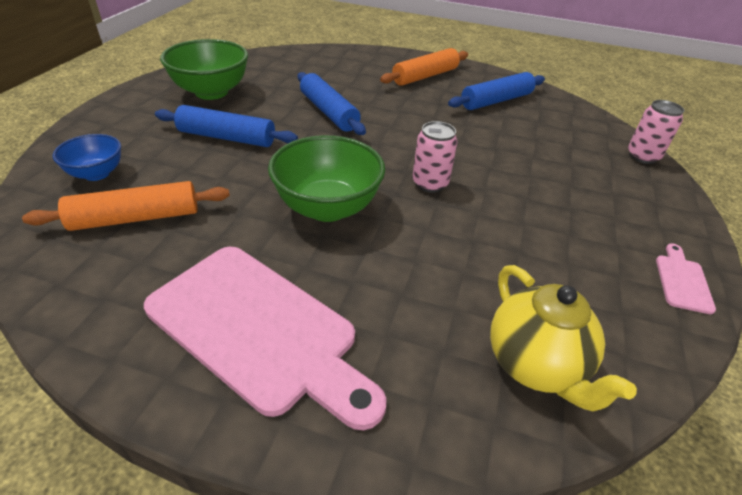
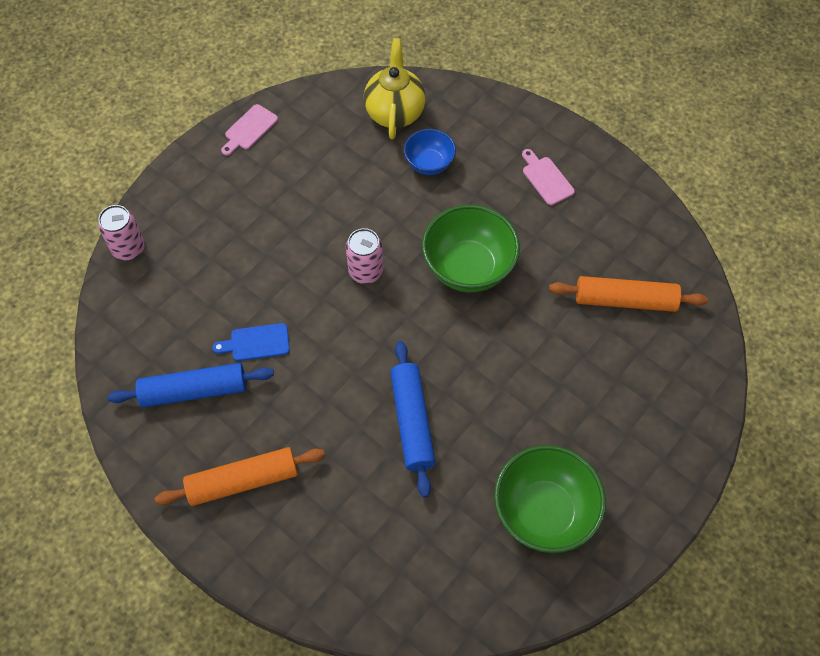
camera: 155 degrees left, 20 degrees up
(97, 173) = (664, 371): blue bowl -> blue bowl (429, 164)
(227, 137) = (538, 399): blue rolling pin -> none
(258, 329) = (546, 179): pink cutting board -> pink cutting board, size x0.41
(479, 127) = (256, 342): none -> blue cutting board

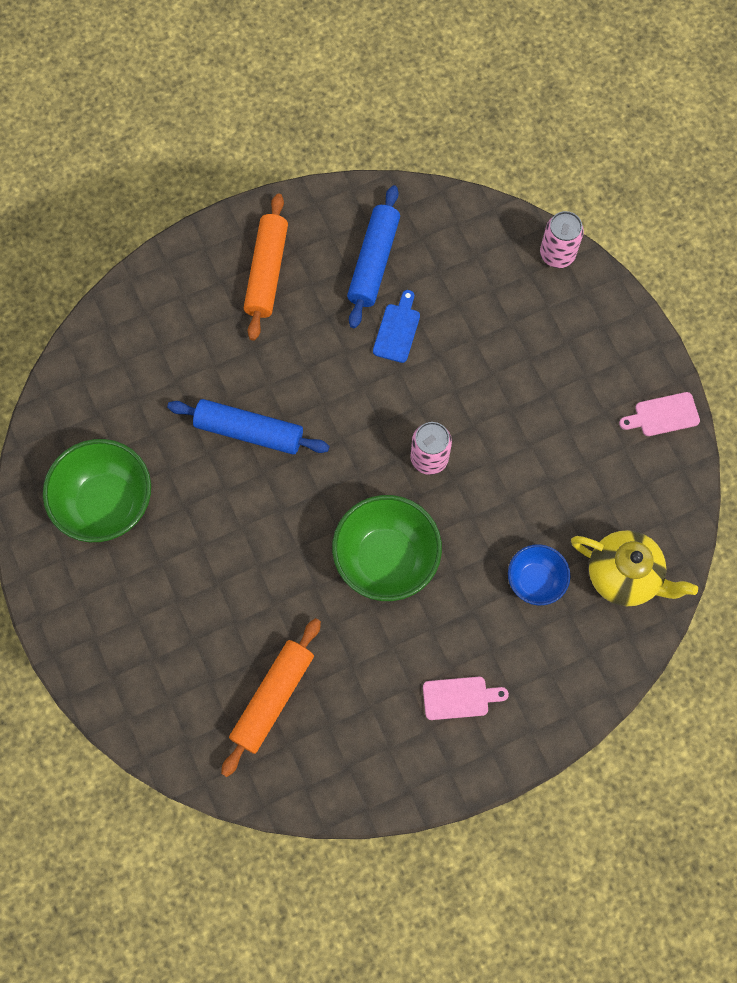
camera: 115 degrees right, 10 degrees up
(249, 129) = (663, 415): pink cutting board -> pink cutting board turned 75 degrees counterclockwise

